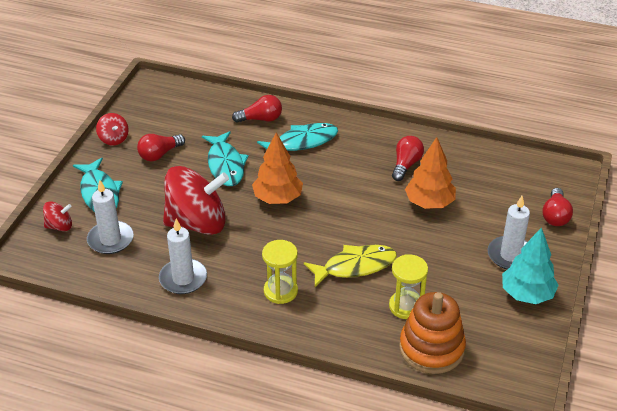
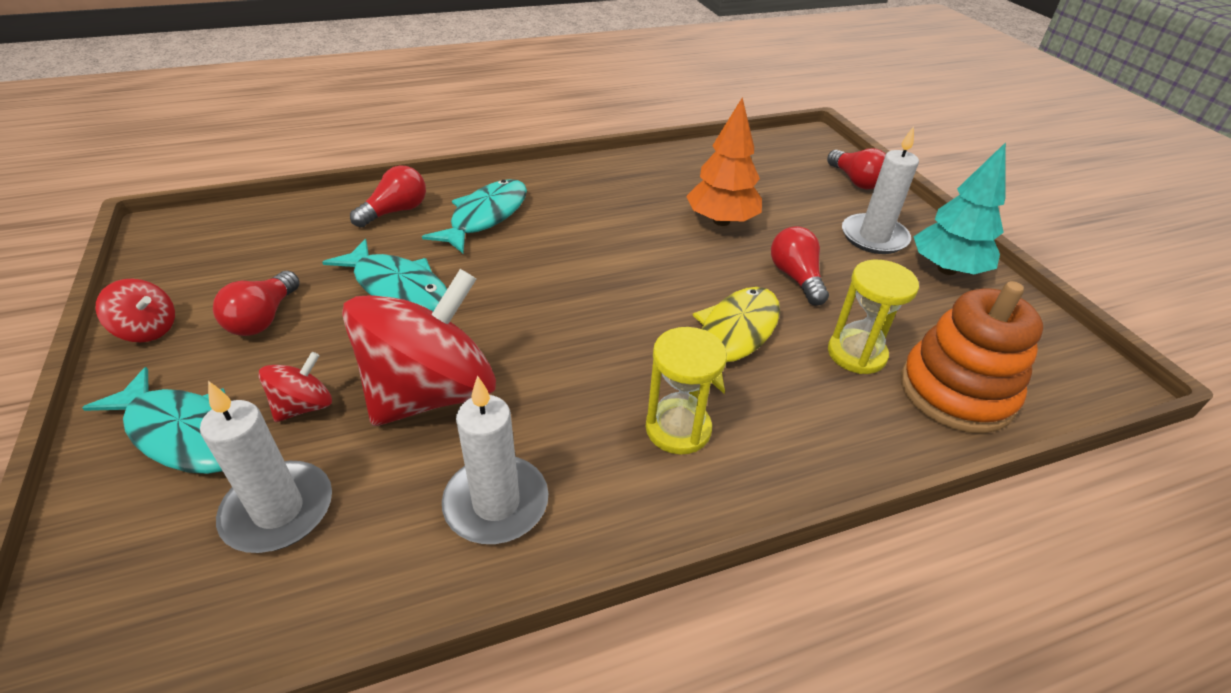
camera: 40 degrees left, 0 degrees up
(59, 226) = (128, 546): red spinning top -> red spinning top (304, 406)
(277, 198) = (526, 298): orange tree -> none
(406, 165) = (644, 193): red light bulb -> red light bulb (796, 278)

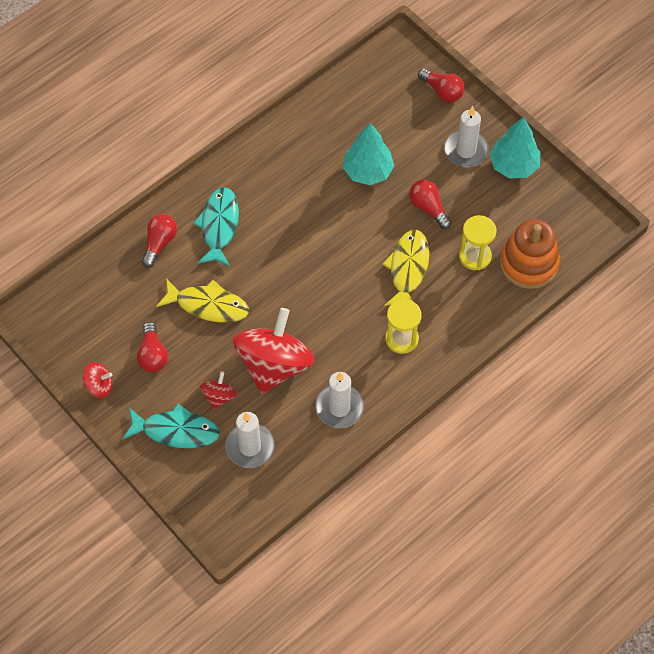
camera: 20 degrees left, 20 degrees up
(398, 288) = (208, 305): turquoise fish -> yellow fish
(721, 221) = (368, 171): orange tree -> turquoise tree

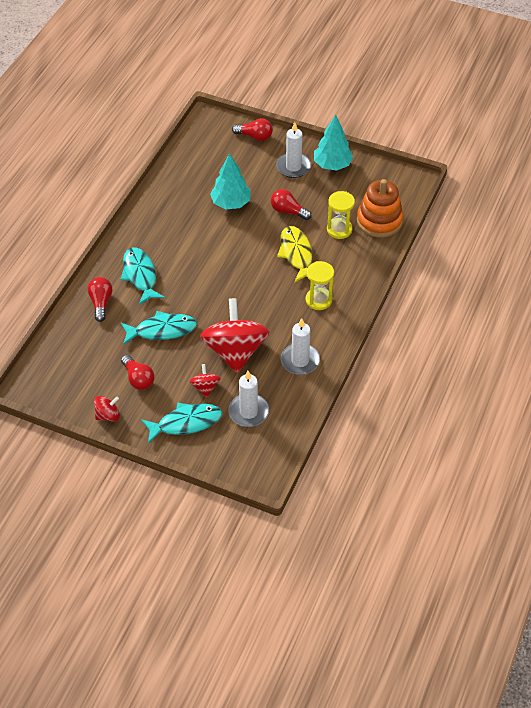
camera: 25 degrees left, 10 degrees down
(208, 305) = (162, 330): yellow fish -> turquoise fish

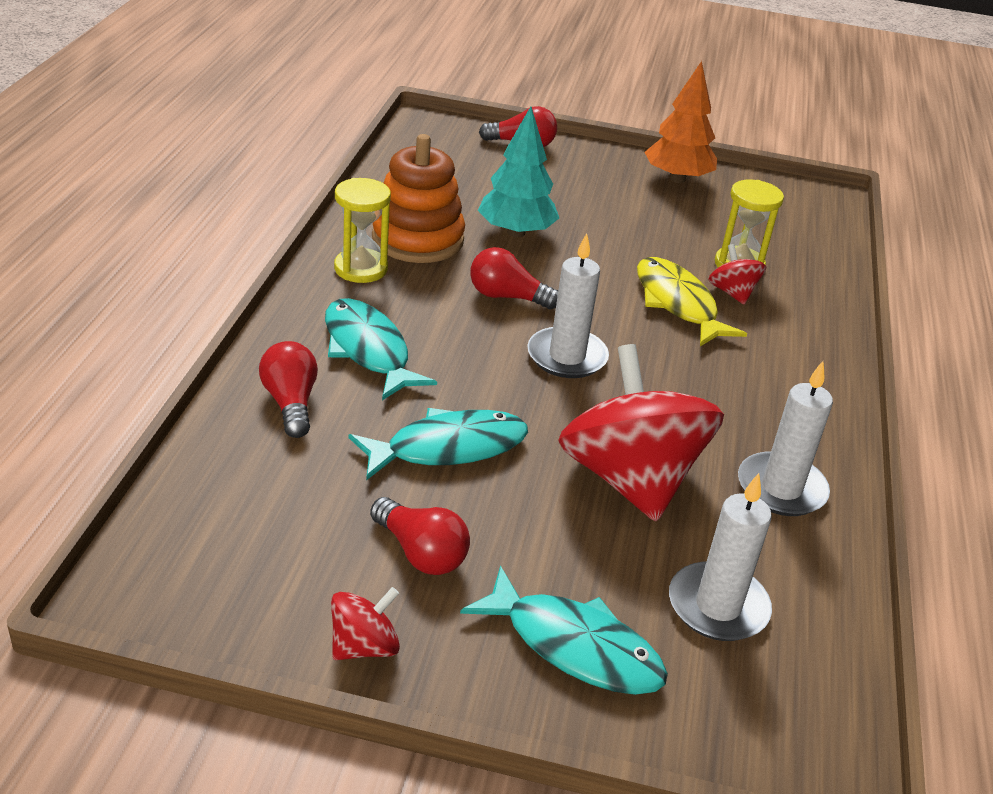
camera: 15 degrees left, 15 degrees down
(186, 423) = (574, 646): turquoise fish -> turquoise fish turned 60 degrees clockwise
(205, 387) = (592, 559): red spinning top -> red spinning top (732, 293)
(288, 211) = (630, 241): red light bulb -> red light bulb (507, 297)
(293, 167) = (609, 182): white candle -> white candle (567, 356)
(318, 300) = (761, 375): yellow hourglass -> yellow hourglass (361, 269)
(332, 165) = (677, 178): turquoise tree -> orange tree
(379, 221) = (804, 251): orange stacking toy -> orange stacking toy (417, 239)

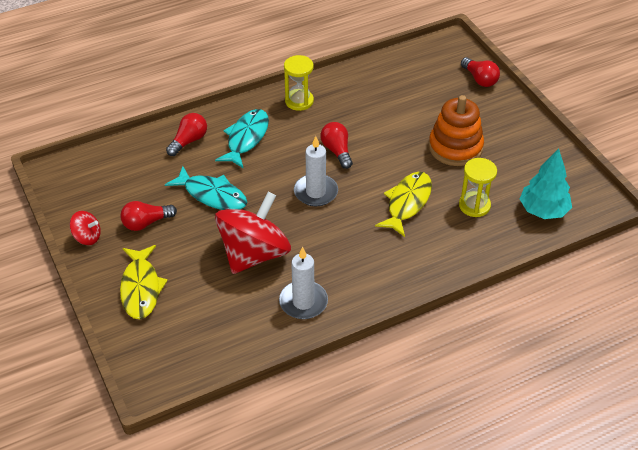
camera: 55 degrees right, 10 degrees up
(417, 239) = (344, 101): orange stacking toy -> orange stacking toy (455, 147)
(420, 552) = (146, 223): red light bulb -> red light bulb turned 60 degrees clockwise
(516, 232) = (394, 123): turquoise tree -> turquoise tree (543, 210)
(574, 646) = (141, 288): turquoise fish -> yellow fish
(677, 178) = (530, 143): orange tree -> none
(718, 606) = (205, 316): white candle -> none
(732, 293) = (443, 215): red spinning top -> none

